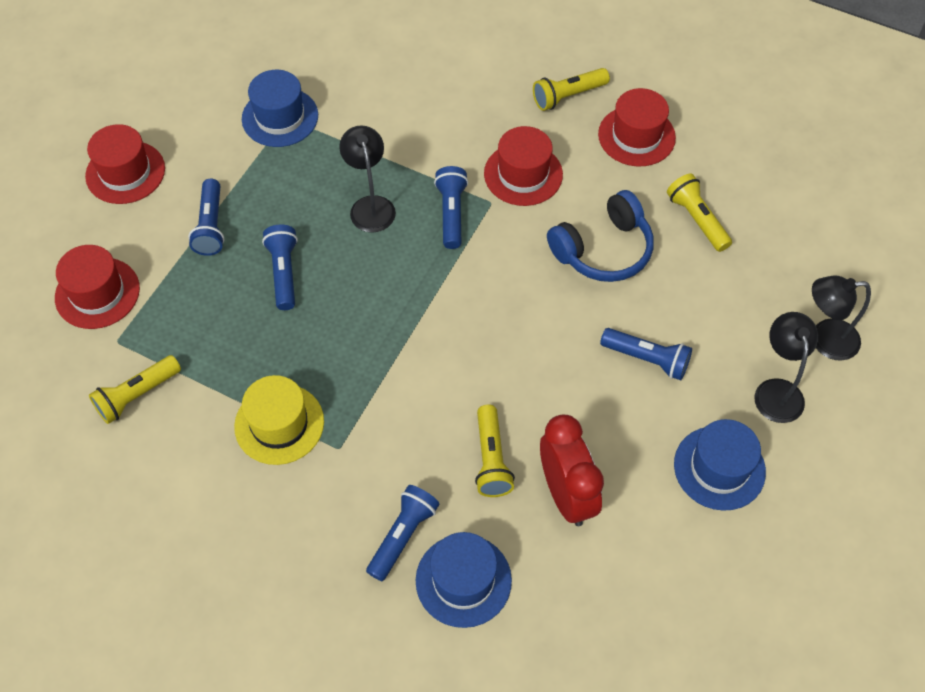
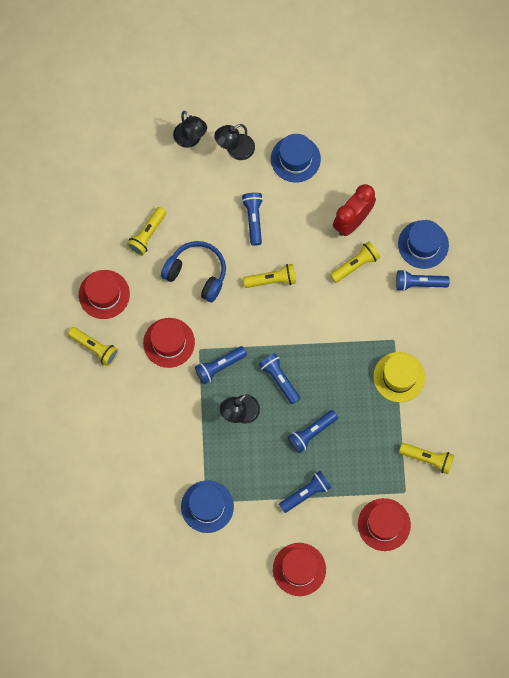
camera: 120 degrees left, 15 degrees up
(384, 272) = (279, 379): none -> blue flashlight
(536, 335) = (272, 280): none -> yellow flashlight

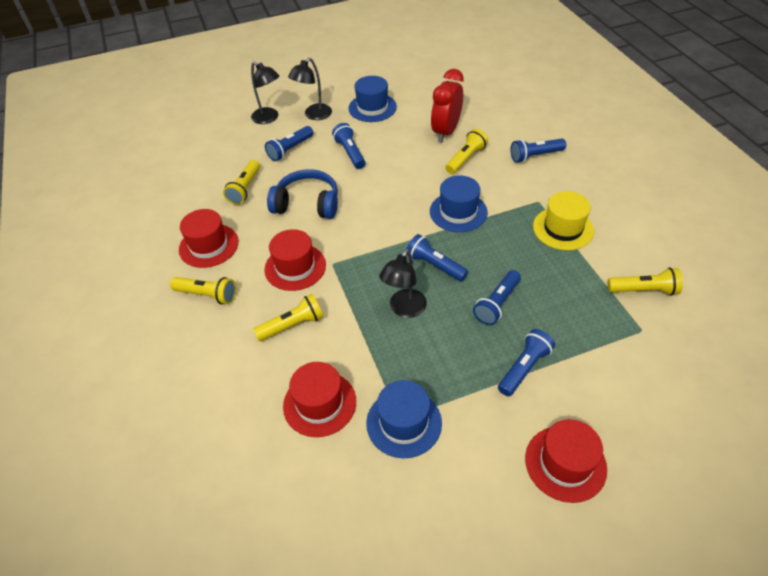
camera: 15 degrees left, 25 degrees down
(219, 366) = (361, 272): blue flashlight -> blue flashlight (290, 149)
(272, 280) = (388, 189): yellow flashlight -> yellow flashlight (292, 325)
(384, 524) = (640, 373): red hat -> red hat (319, 403)
(423, 244) = (521, 130): blue hat -> blue hat (458, 212)

